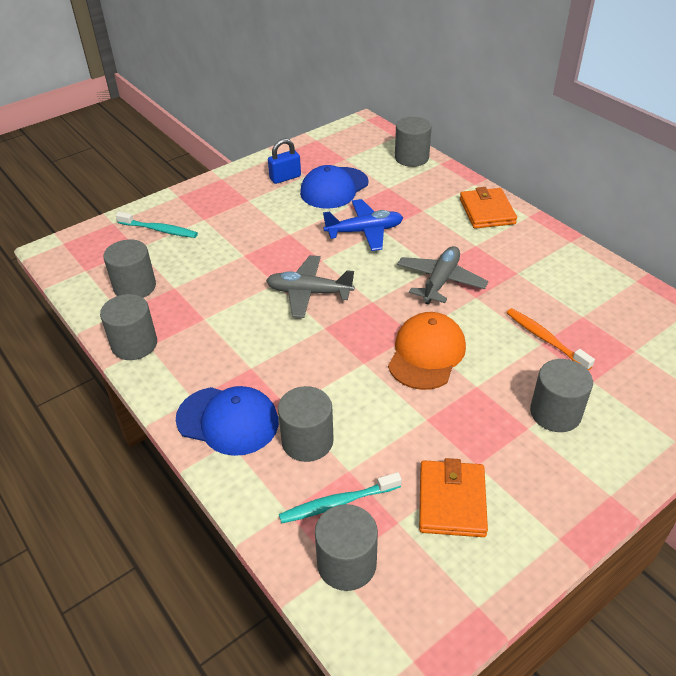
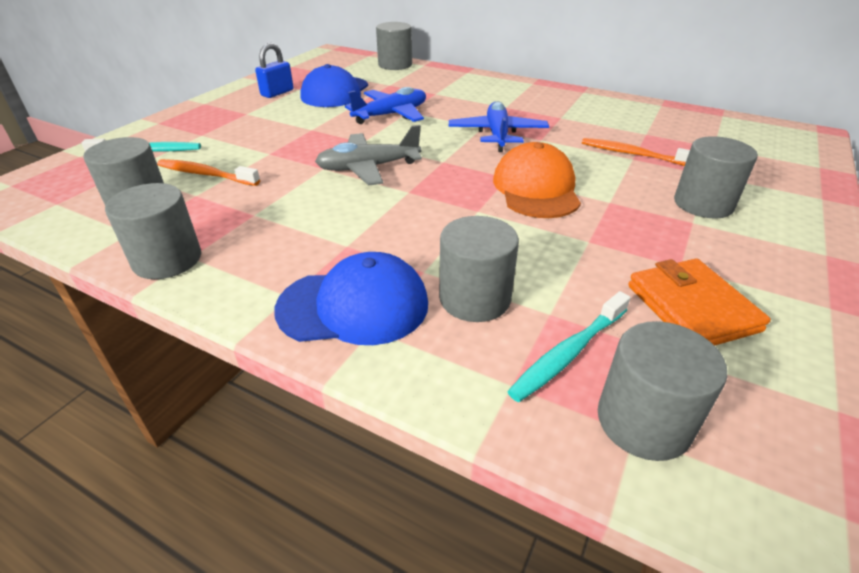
camera: 25 degrees left, 5 degrees down
(189, 267) = (206, 174): none -> orange toothbrush
(440, 281) = (497, 135): grey plane -> blue plane
(487, 211) = (494, 85): orange wallet -> none

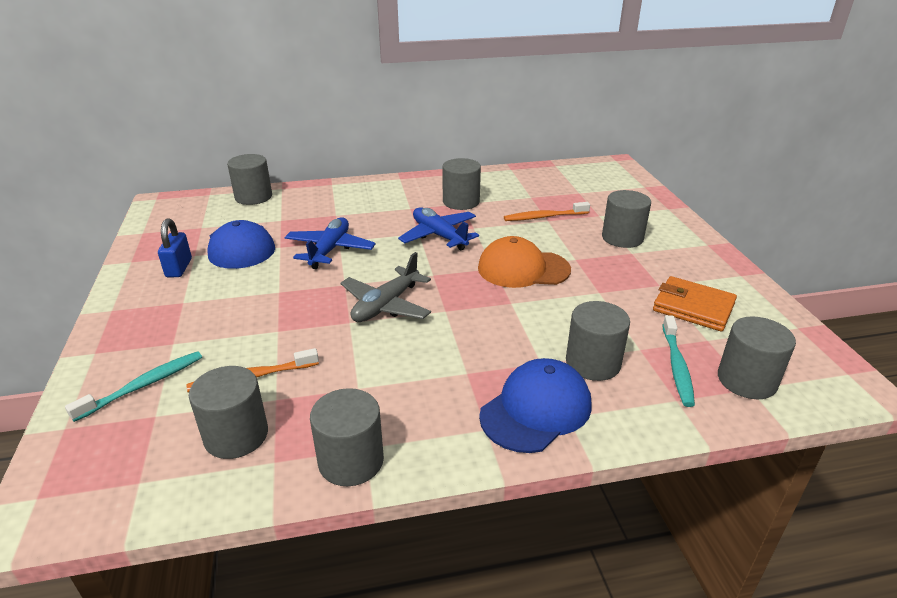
camera: 40 degrees left, 5 degrees down
(536, 188) = (523, 269): orange cap -> orange cap turned 45 degrees counterclockwise
(562, 116) = (461, 202): none -> grey cylinder

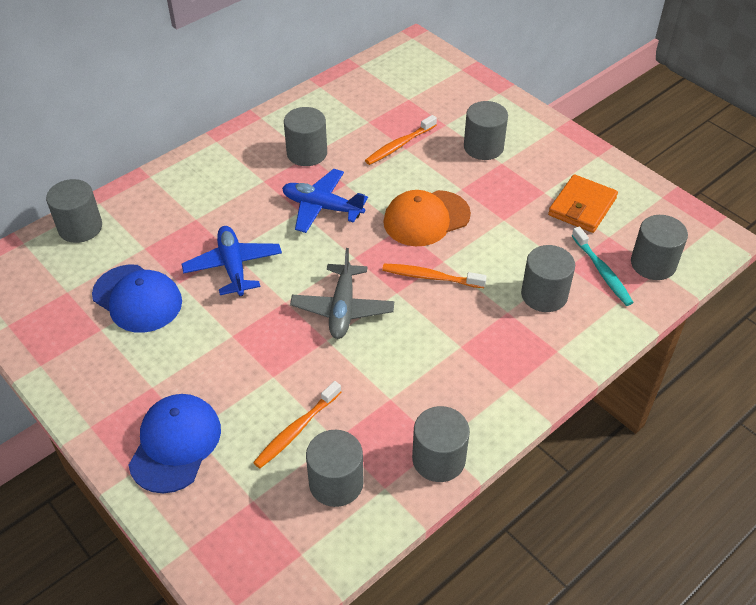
camera: 30 degrees left, 15 degrees up
(143, 385) = (212, 481): turquoise toothbrush -> none
(179, 268) = (103, 351): blue padlock -> none
(487, 310) = (430, 277): none -> orange toothbrush
(536, 409) = (532, 355): blue cap -> blue cap (175, 444)
(693, 307) = (582, 207): orange wallet -> orange wallet turned 60 degrees counterclockwise

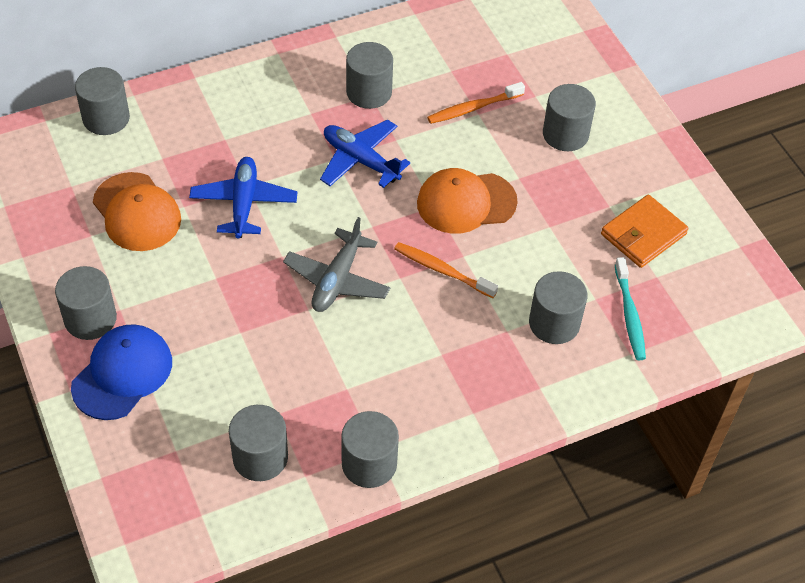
camera: 15 degrees right, 5 degrees up
(137, 299) = (137, 212): blue cap -> orange cap
(296, 430) = (242, 393): orange toothbrush -> none
(653, 264) = (690, 321): grey cylinder -> grey cylinder (90, 319)

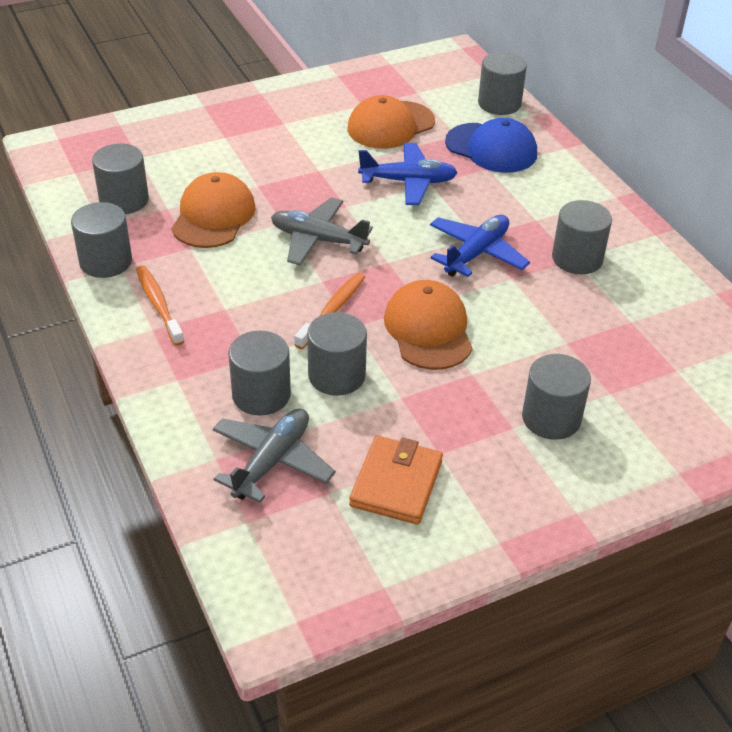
camera: 90 degrees right, 10 degrees down
(90, 319) = (274, 110): grey cylinder -> grey cylinder (336, 375)
(122, 374) = (217, 128): blue cap -> blue cap (491, 148)
(293, 370) = (213, 216): none -> orange cap
(473, 108) = (574, 338): orange toothbrush -> orange toothbrush (158, 305)
(629, 314) = (272, 461): turquoise toothbrush -> grey plane
(643, 234) = (396, 483): orange wallet -> orange wallet turned 60 degrees clockwise

